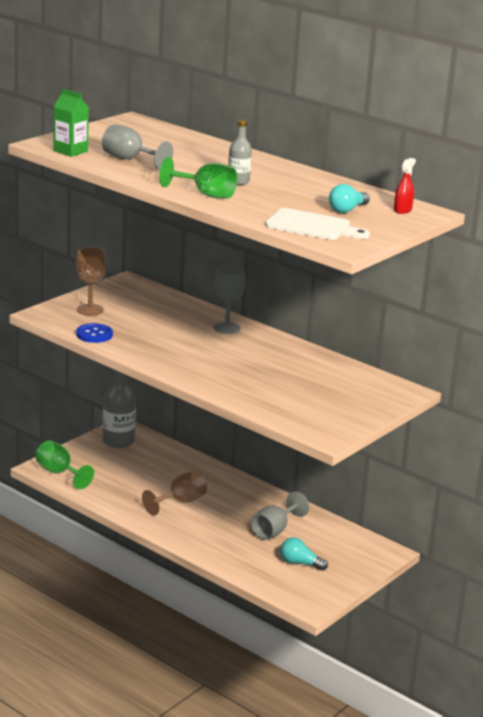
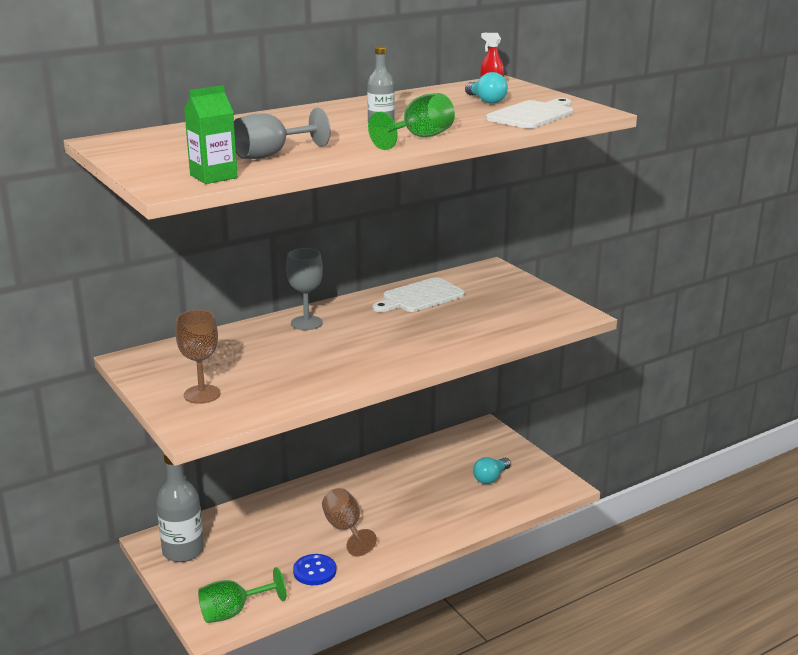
camera: 70 degrees left, 0 degrees up
(94, 334) = (279, 400): blue button -> blue button (314, 571)
(274, 531) = (426, 481): grey goblet -> none
(312, 365) = (420, 297): none -> white cutting board

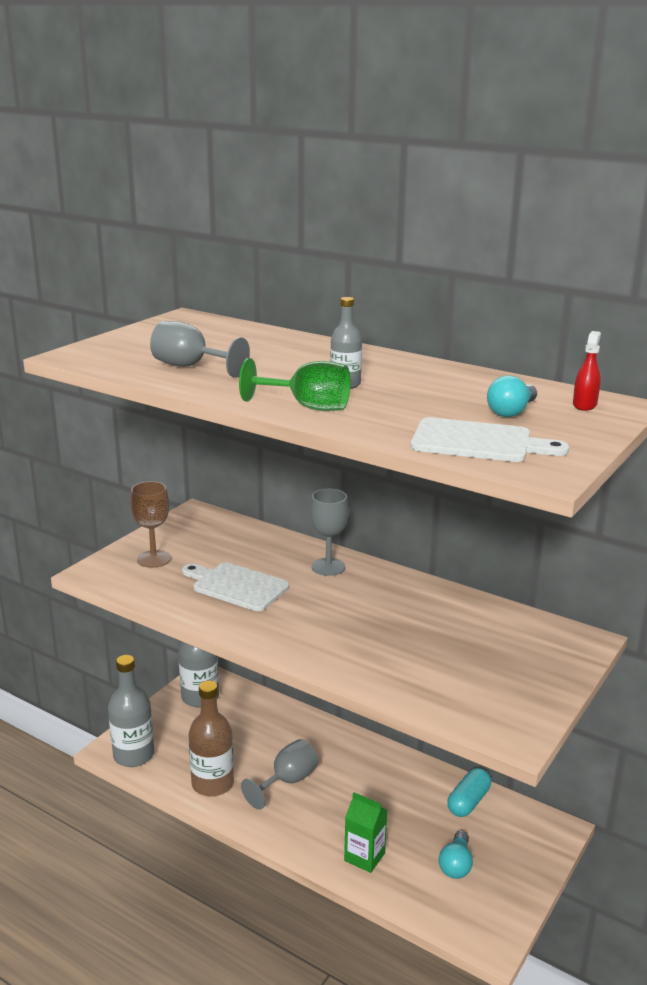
camera: 65 degrees right, 0 degrees up
(213, 176) = (108, 362): green carton -> green carton (364, 857)
(233, 612) = (133, 755): green goblet -> grey bottle
(314, 571) = (212, 783): blue button -> brown bottle
(345, 529) = (287, 781): brown goblet -> grey goblet
(420, 297) = (451, 613): white cutting board -> white cutting board (237, 586)
(434, 453) = (468, 802): none -> turquoise capsule
(490, 478) = (456, 865): turquoise light bulb -> turquoise light bulb turned 90 degrees counterclockwise

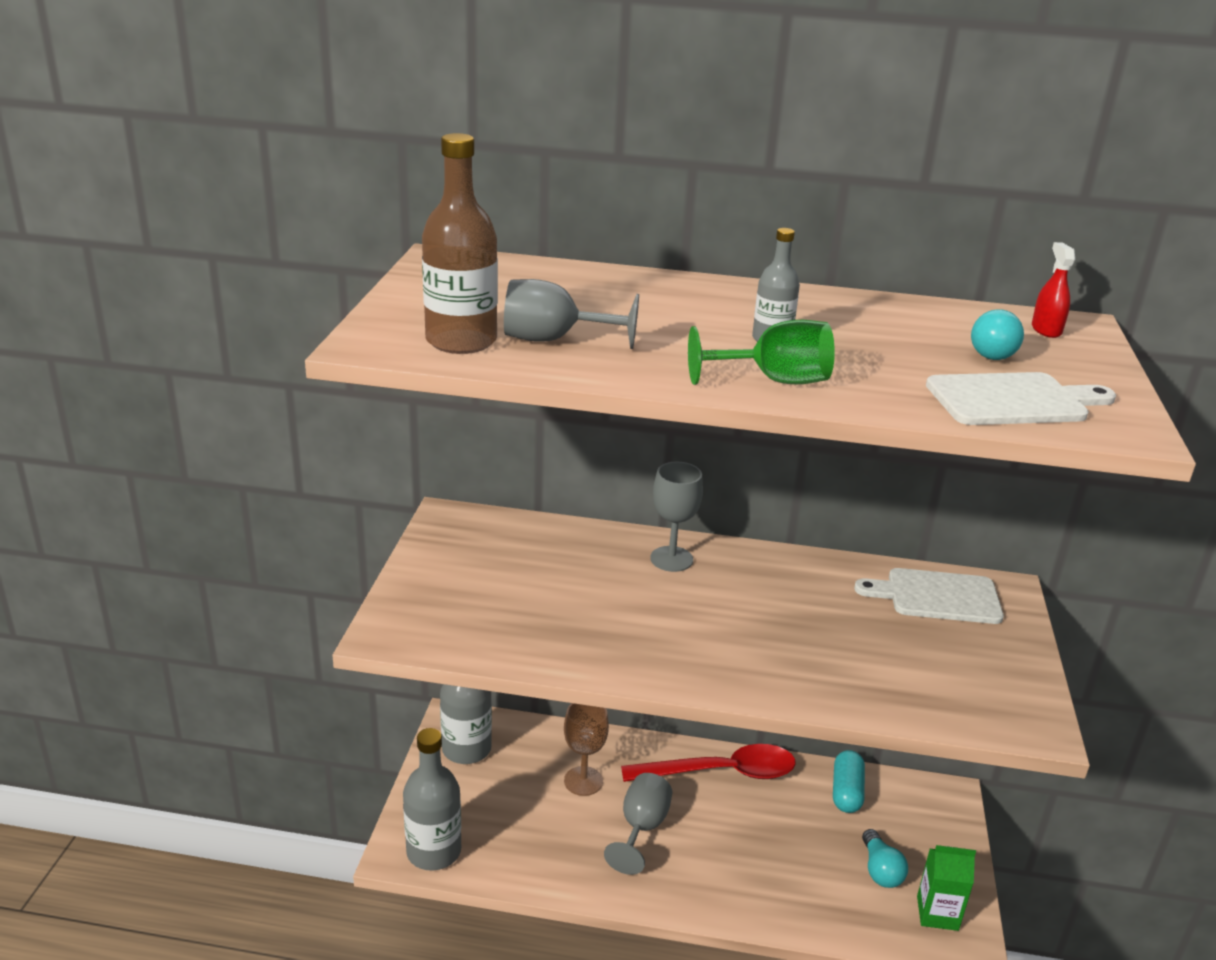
camera: 25 degrees left, 5 degrees up
(153, 559) = (451, 596): brown goblet -> brown goblet (583, 781)
(212, 783) = (556, 859): brown bottle -> brown bottle (461, 341)
(237, 586) = (587, 610): white cutting board -> white cutting board (937, 596)
(364, 857) = (783, 893): green carton -> green carton (937, 913)
(375, 761) = (720, 772): none -> red spoon

